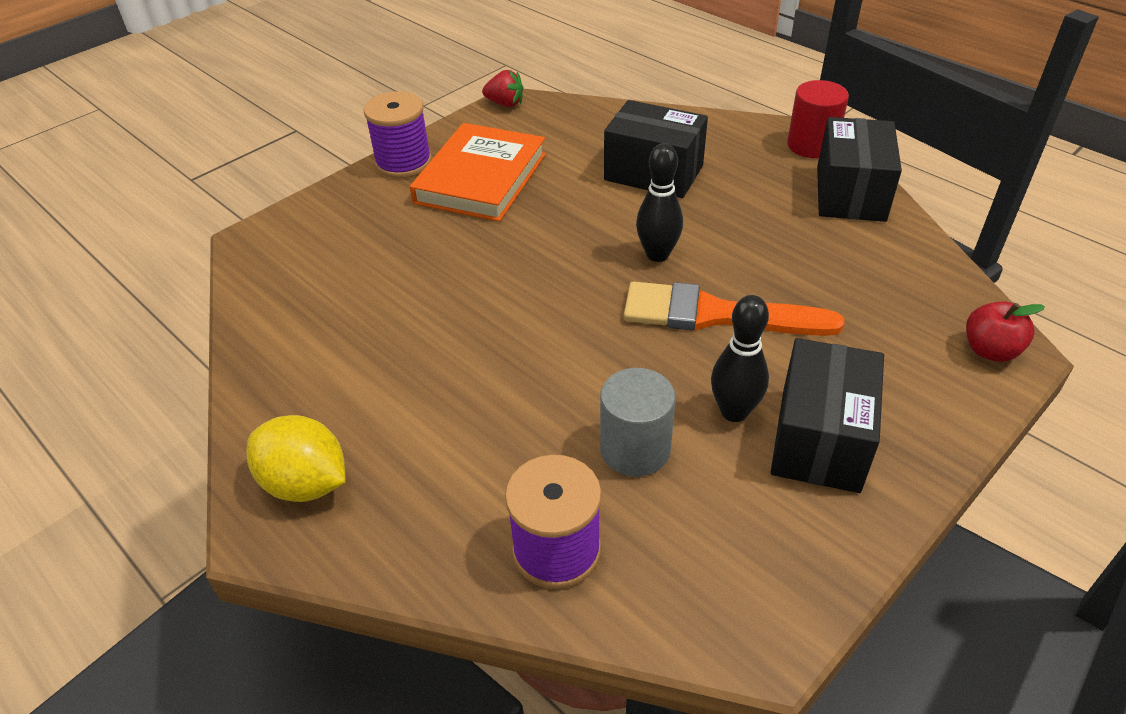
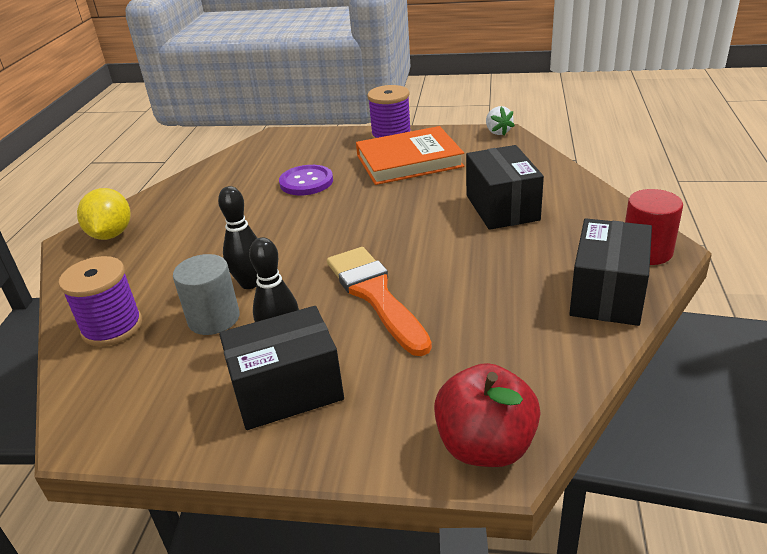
camera: 55 degrees right, 10 degrees down
(418, 264) = (306, 182): none -> purple button
(505, 104) = (497, 132): red strawberry -> white strawberry
(657, 254) = (412, 247): black bowling pin -> black bowling pin (250, 283)
(850, 193) = (607, 294): black box -> black box turned 45 degrees counterclockwise
(990, 350) = (485, 446): red apple -> red apple, size x1.59

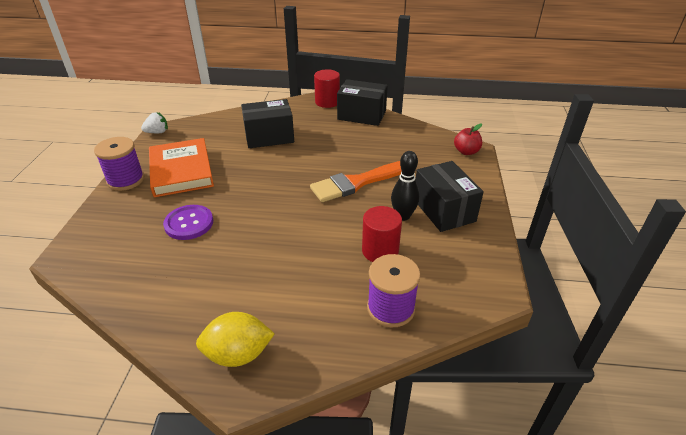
camera: 95 degrees left, 5 degrees up
(214, 318) = (380, 251): grey cylinder -> red cylinder
(250, 283) = (339, 238): black bowling pin -> none
(485, 446) = (466, 151): red apple -> red apple, size x0.63

